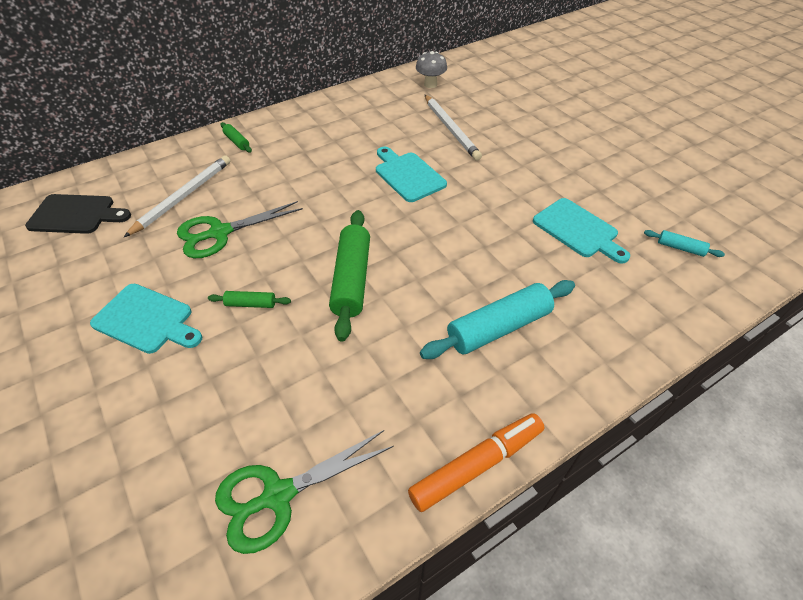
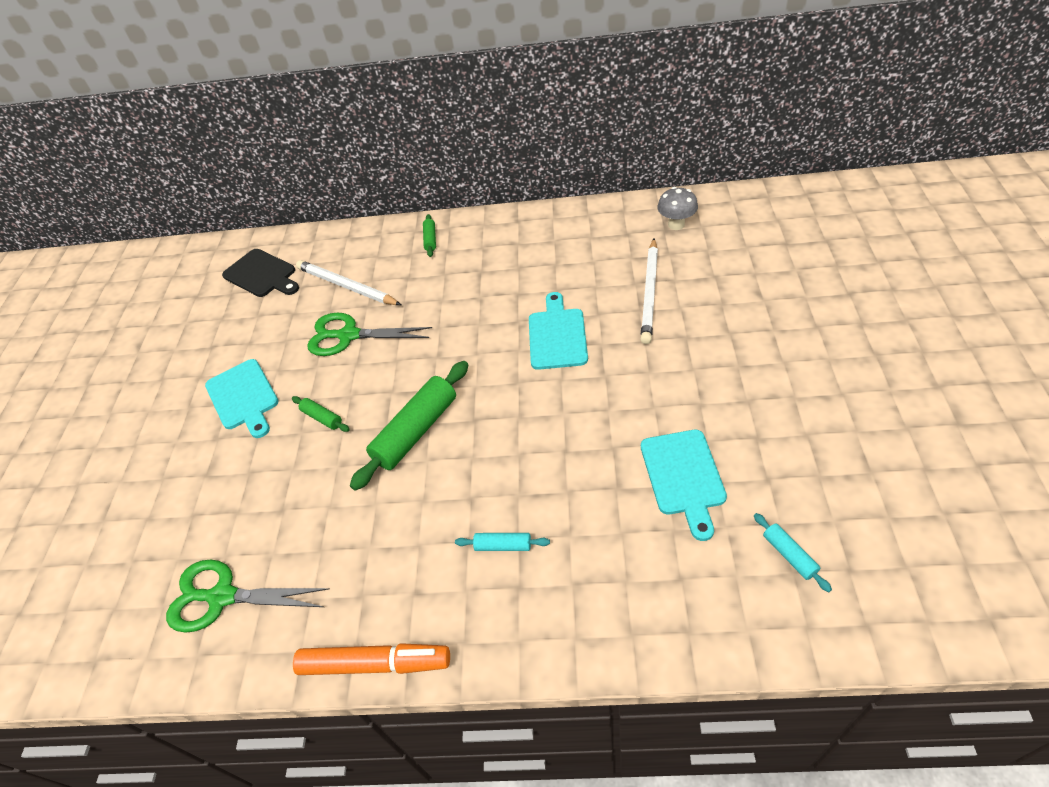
camera: 40 degrees right, 0 degrees up
(183, 197) = (347, 286): white pencil -> white pencil turned 120 degrees counterclockwise
(498, 327) = (503, 545): turquoise rolling pin -> turquoise rolling pin, size x0.47

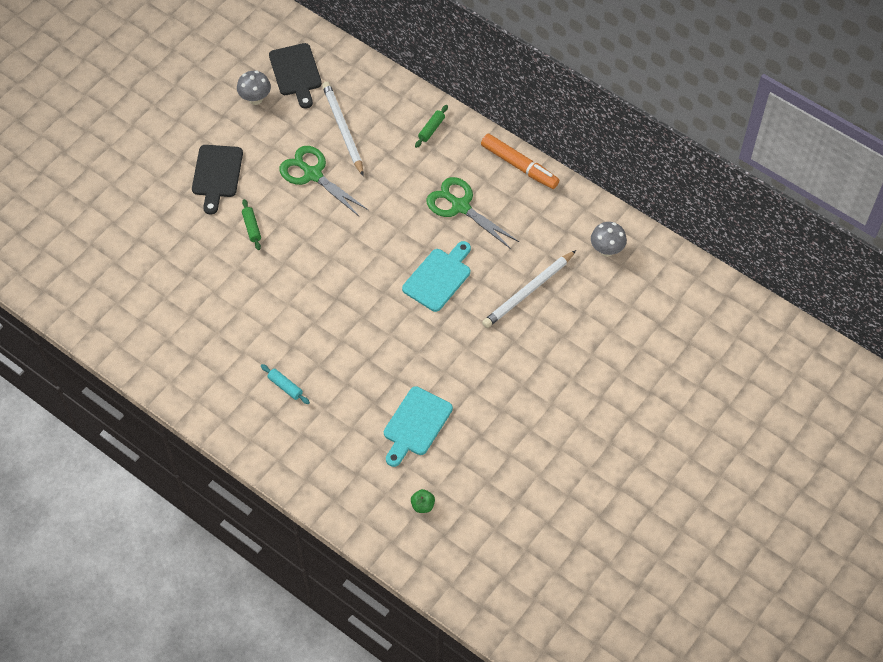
camera: 30 degrees right, 10 degrees up
(222, 597) = (124, 303): green scissors -> green scissors (460, 206)
(236, 315) = (255, 99): none -> grey mushroom
(243, 397) = (217, 174): turquoise cutting board -> black cutting board
(375, 664) = (174, 397): orange marker -> orange marker (519, 166)
(416, 431) = (297, 280): green rolling pin -> none
(789, 555) = (423, 505): turquoise rolling pin -> green apple

